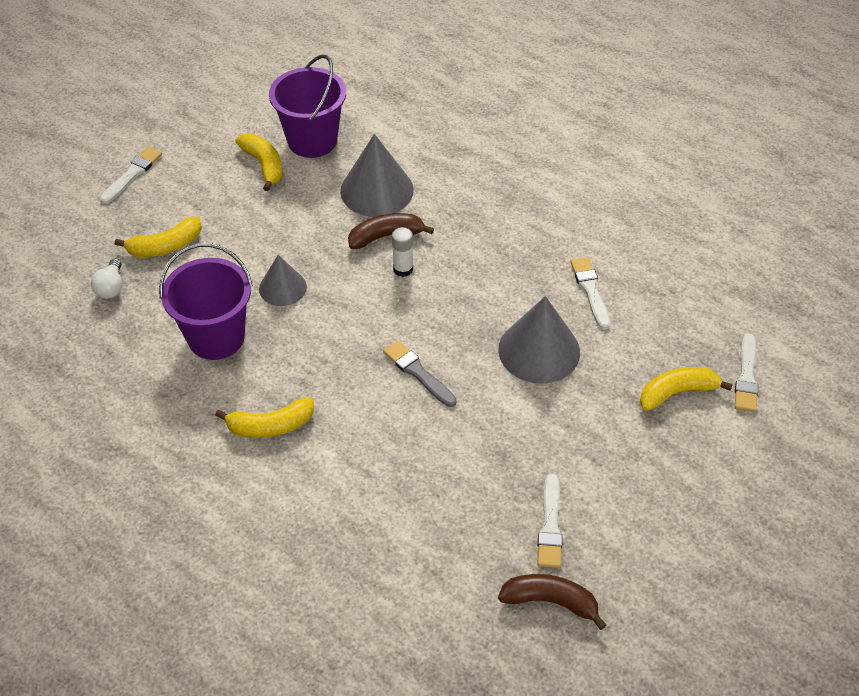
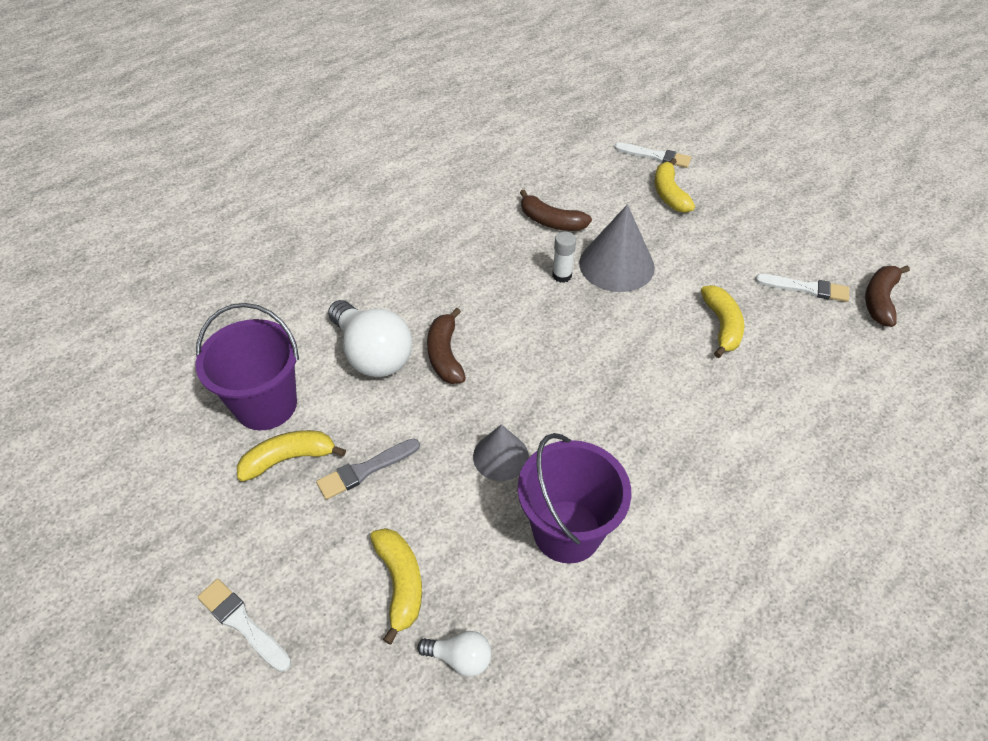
camera: 80 degrees left, 0 degrees up
(270, 426) = (700, 485): yellow banana -> yellow banana (722, 326)
(377, 190) = (372, 354): grey cone -> white light bulb
(403, 269) = (496, 346): white glue stick -> white glue stick (562, 275)
(418, 373) = (636, 352): grey brush -> grey brush (365, 470)
(590, 290) = (551, 221): white brush -> brown banana

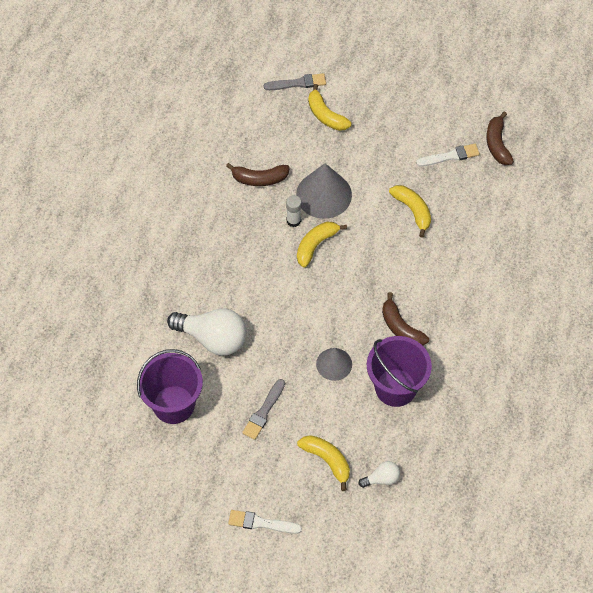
camera: 30 degrees left, 10 degrees up
(289, 459) = (214, 428): yellow banana -> yellow banana (316, 245)
(445, 355) = (258, 316): brown banana -> brown banana (401, 327)
(655, 156) = (298, 83): white brush -> grey brush

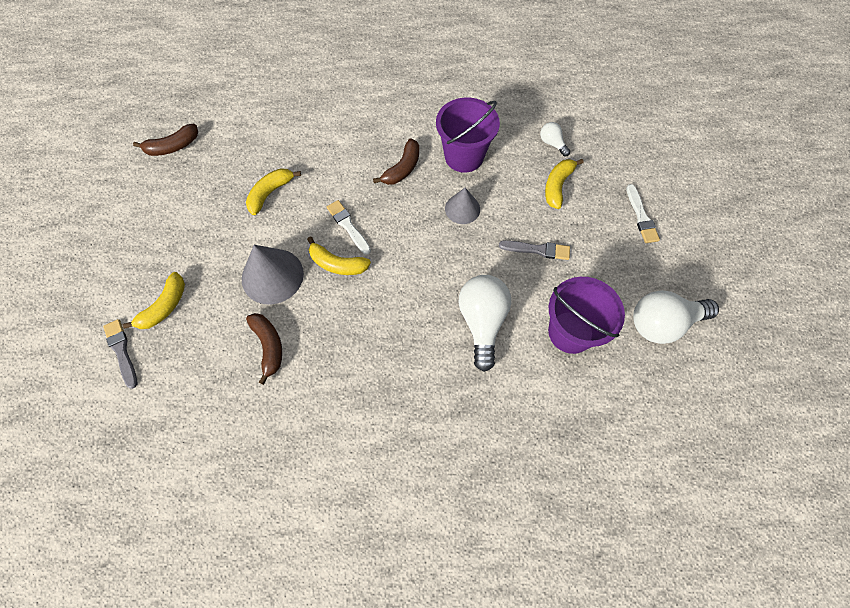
camera: 110 degrees left, 5 degrees up
(148, 484) = (662, 323): none -> white light bulb
(293, 220) = (314, 294): white glue stick -> none
(450, 156) = (196, 180): white brush -> white brush (348, 226)

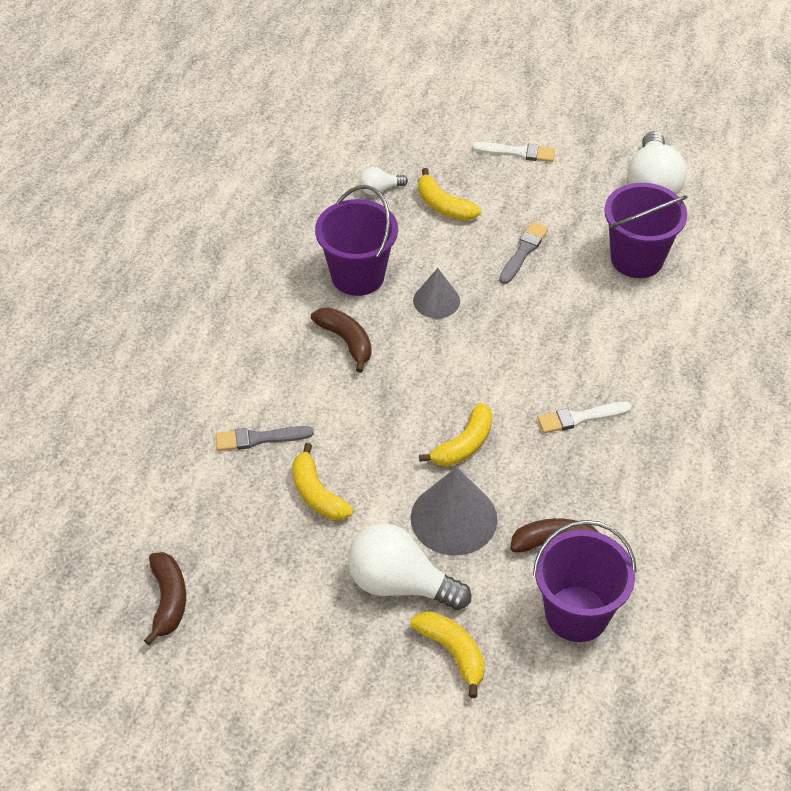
camera: 70 degrees left, 15 degrees down
(121, 351) = (504, 715): grey brush -> grey brush (259, 438)
(211, 376) = (577, 614): none -> purple bucket
(348, 226) = (411, 420): white brush -> white brush (580, 418)
(482, 322) = (598, 328): white light bulb -> white light bulb (400, 584)

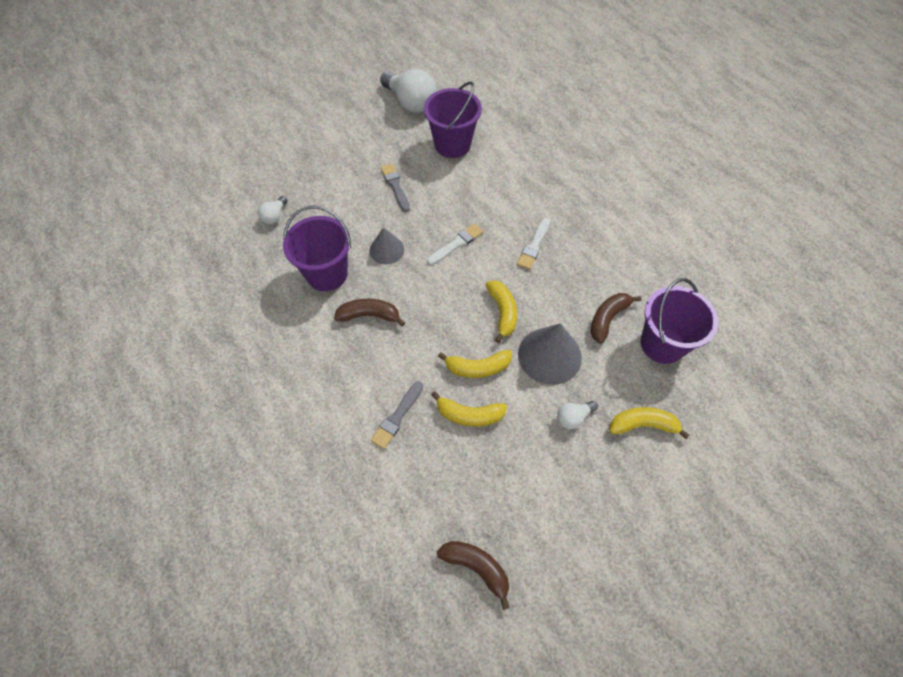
camera: 50 degrees left, 10 degrees up
(400, 584) = (573, 417): white light bulb -> white light bulb, size x0.48
(444, 206) = (322, 196): yellow banana -> yellow banana (477, 368)
(517, 152) = (323, 137): white brush -> white brush (456, 244)

